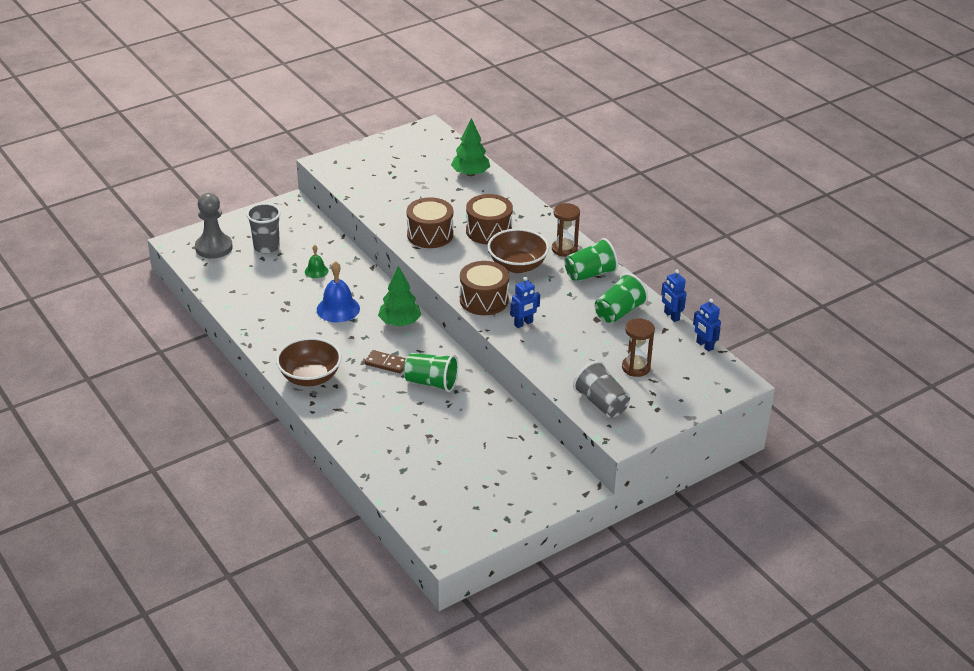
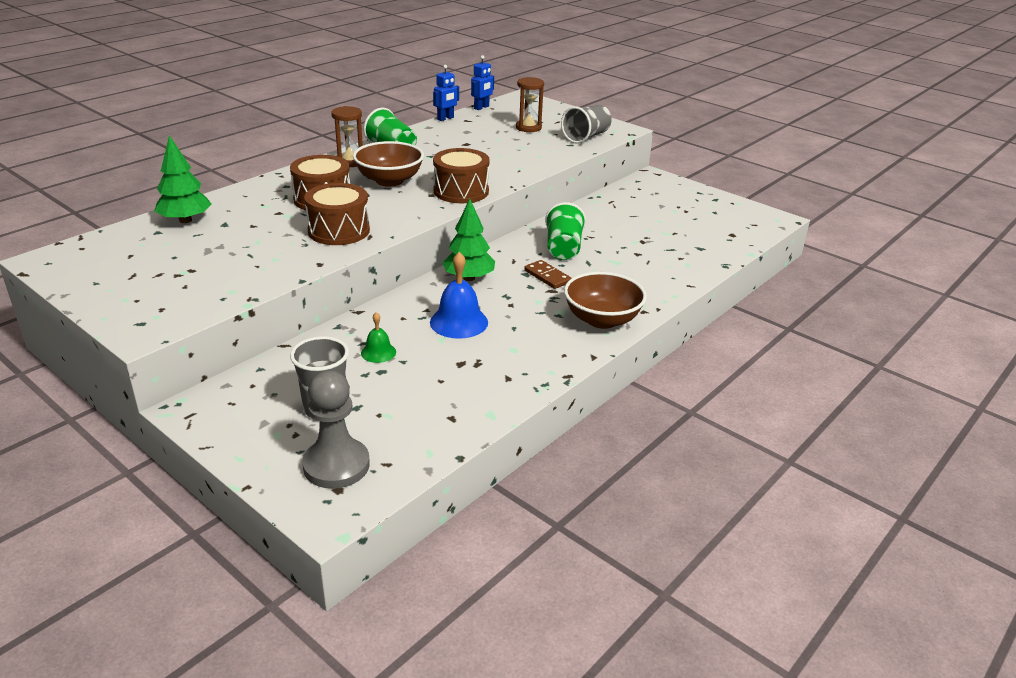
camera: 105 degrees left, 5 degrees down
(386, 363) = (547, 276): brown domino -> brown domino turned 45 degrees counterclockwise
(523, 323) = (491, 171): blue robot -> none
(619, 312) = (450, 136): green cup -> none

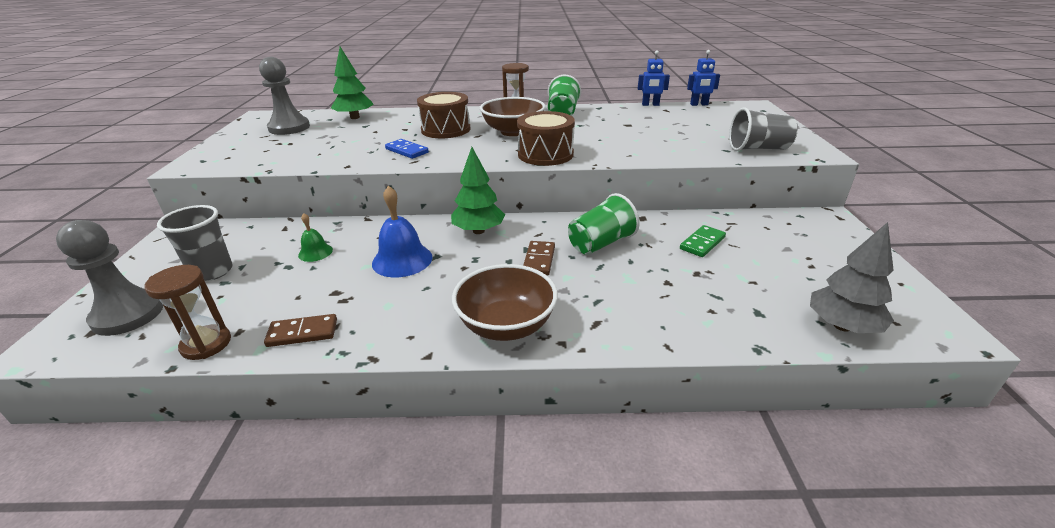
camera: 50 degrees right, 0 degrees up
(136, 257) = (289, 128): none -> grey pawn
(339, 231) = (407, 151): brown drum -> blue domino
(496, 392) = (302, 333): none -> brown domino
(528, 128) = (711, 127): brown hourglass -> brown hourglass (206, 344)
(616, 222) = (702, 243): none -> green domino
(739, 237) = (842, 326): none -> grey tree

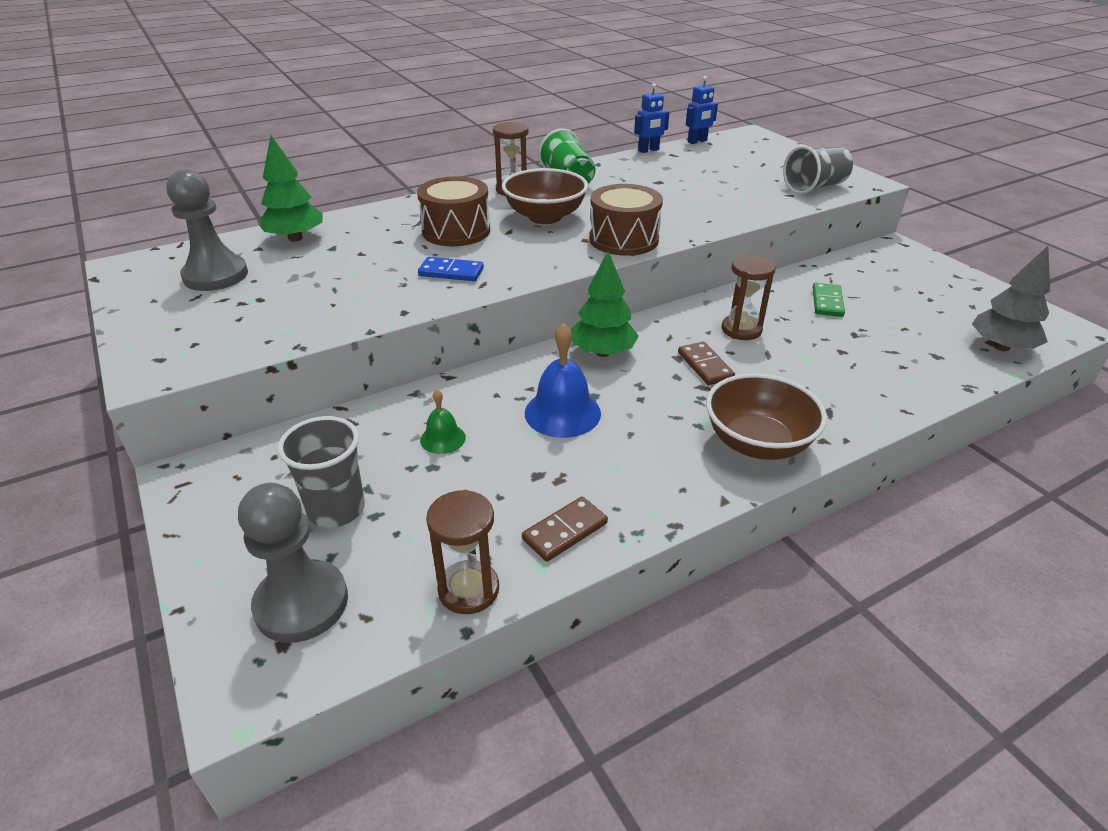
camera: 30 degrees left, 5 degrees up
(600, 243) = (741, 329): green cup -> brown hourglass

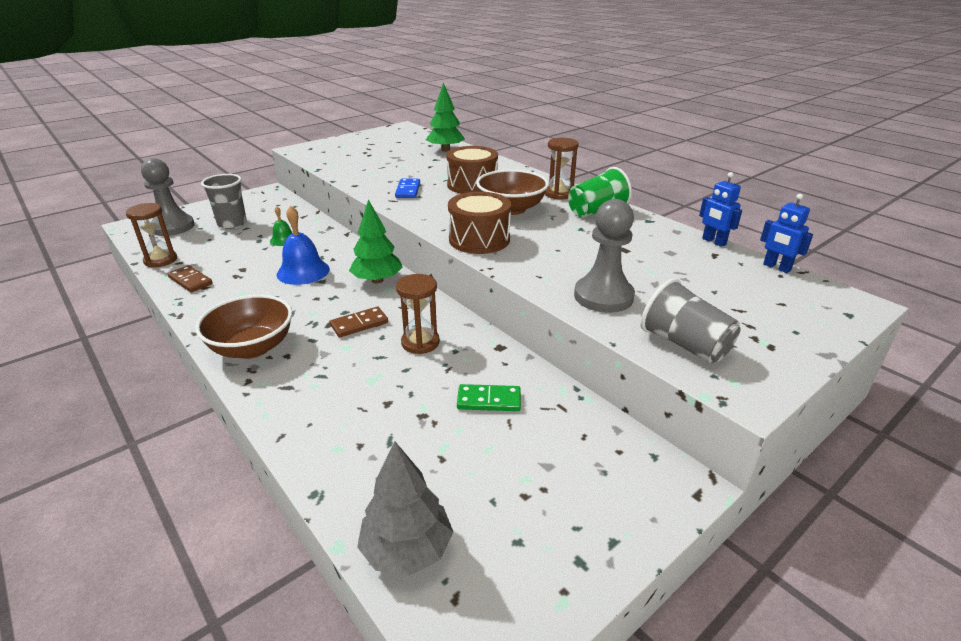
camera: 80 degrees right, 5 degrees down
(216, 275) = (394, 143): grey pawn -> grey pawn (603, 296)

